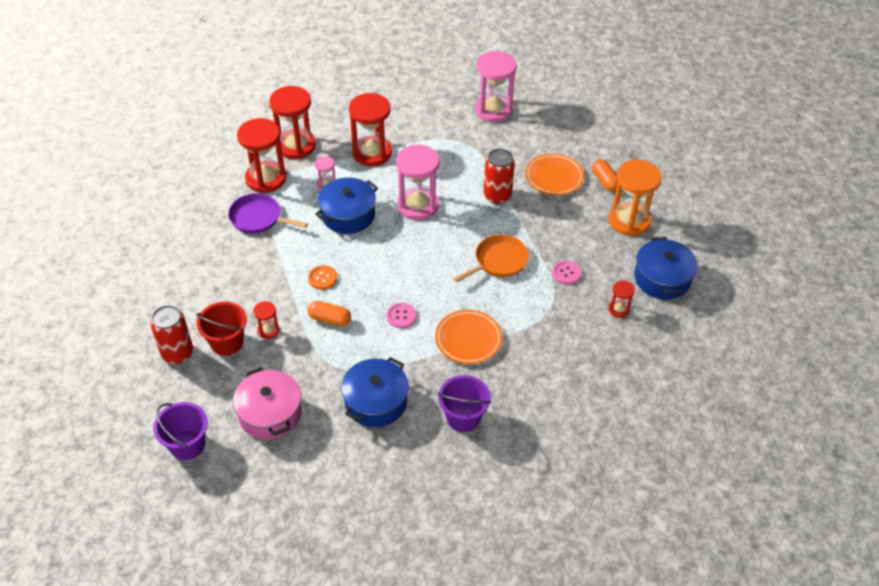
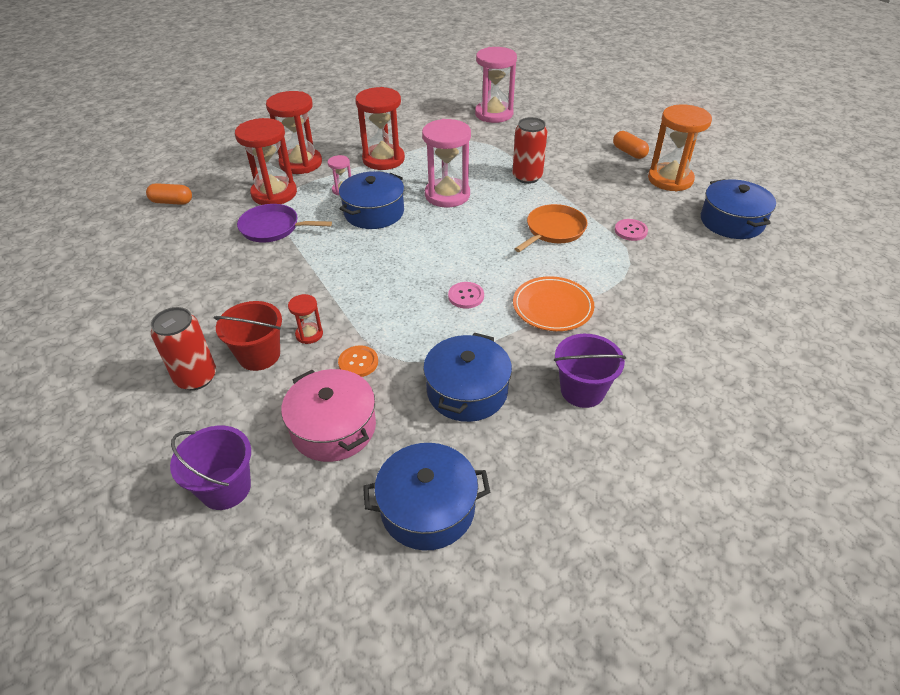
camera: 10 degrees left, 5 degrees down
(321, 485) = (427, 508): none -> blue pot
(322, 278) = (362, 273): orange button -> orange button (358, 362)
(330, 319) = (382, 311): orange capsule -> orange capsule (172, 202)
(554, 177) = (577, 155): orange plate -> none
(619, 309) = (703, 254): red hourglass -> none

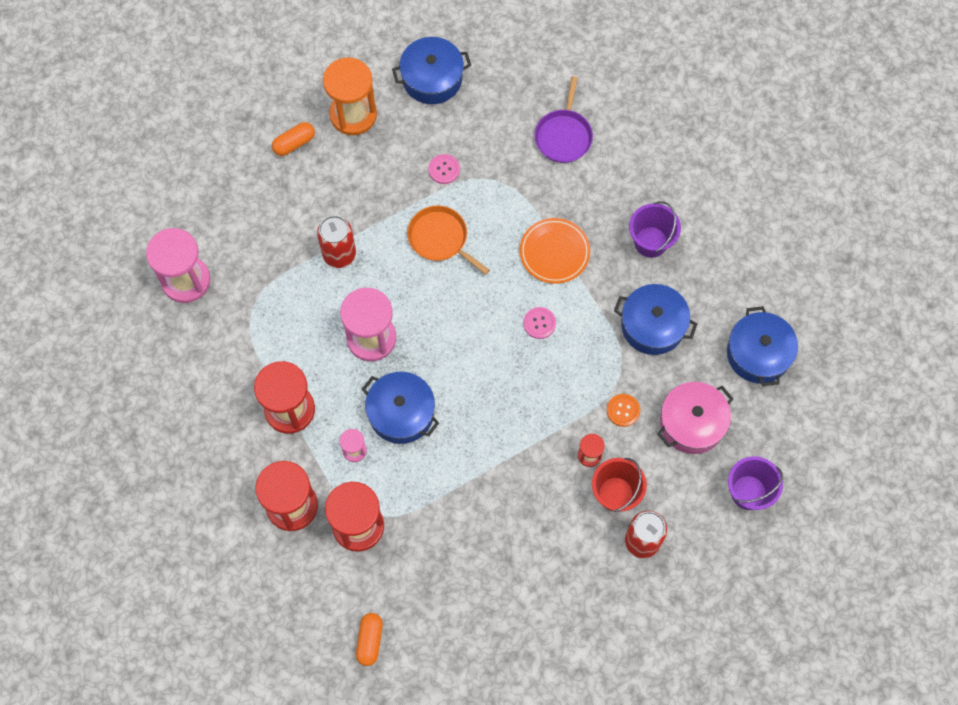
camera: 90 degrees left, 25 degrees up
(273, 228) = (426, 515): purple pan -> purple pan (563, 136)

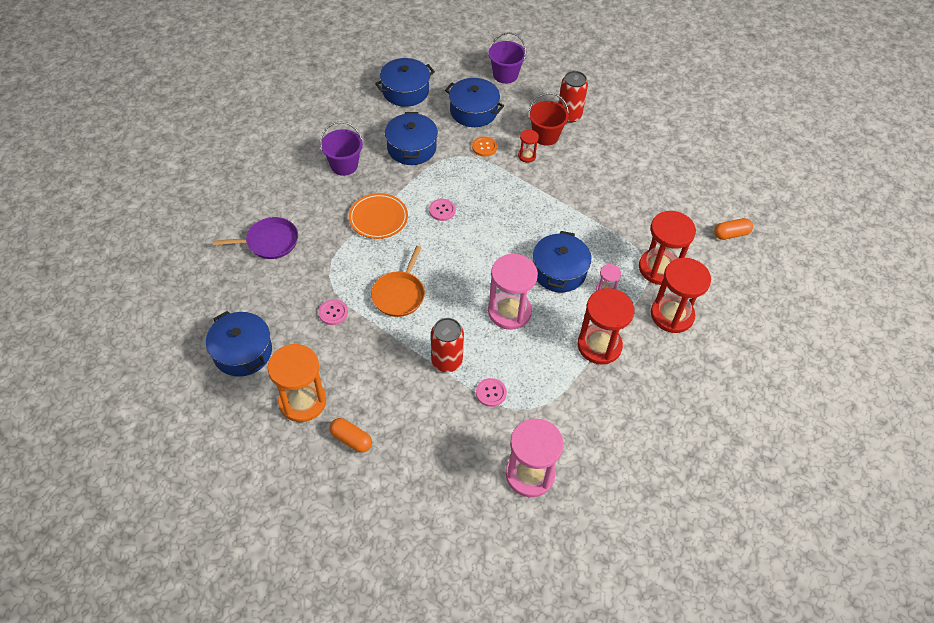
camera: 115 degrees left, 15 degrees down
(285, 281) = (491, 393): none -> pink button
(692, 423) = (473, 111): pink pot -> blue pot

